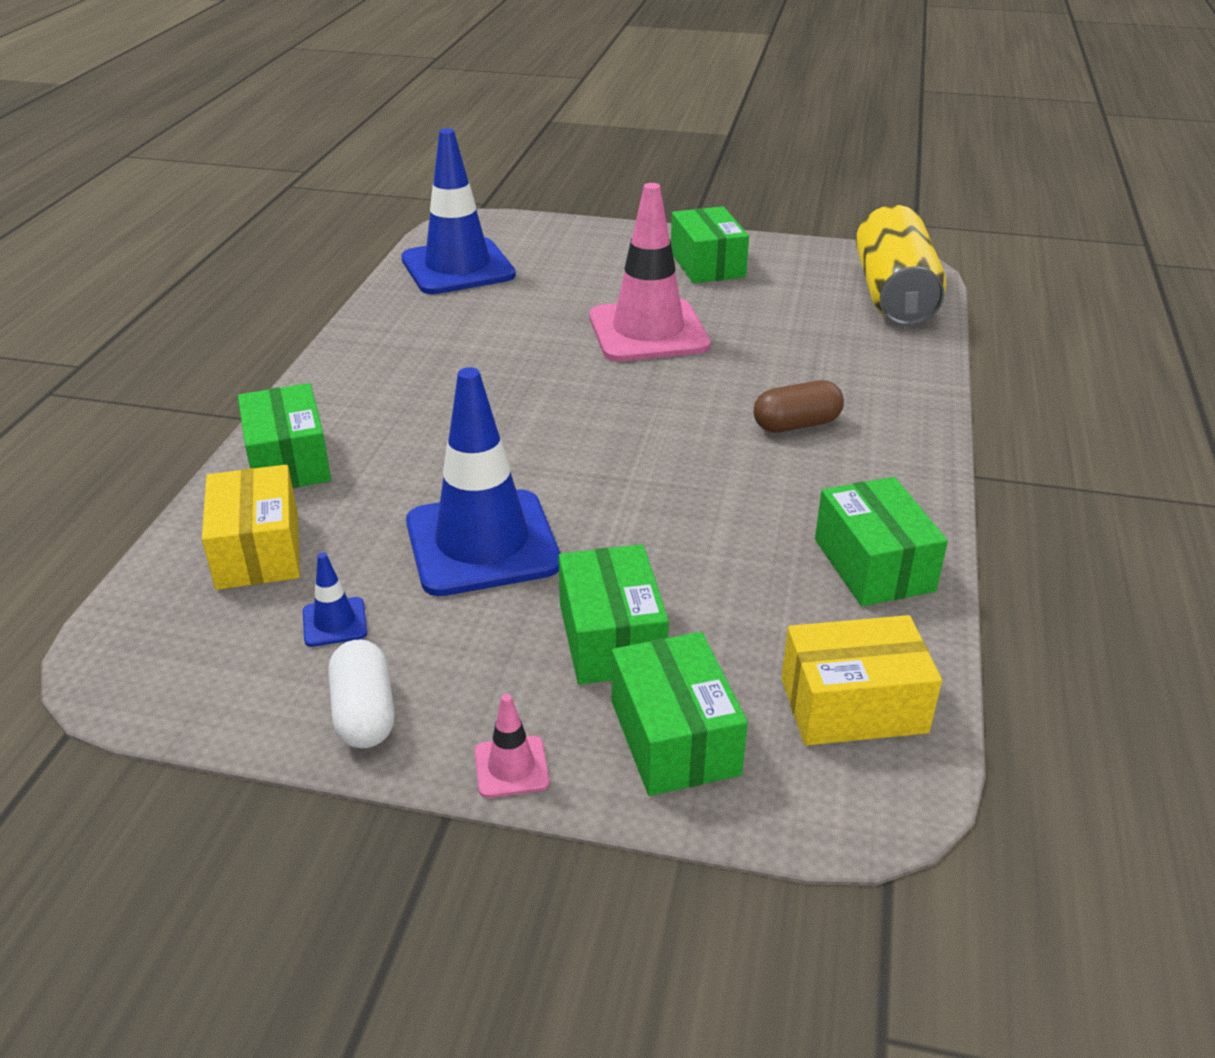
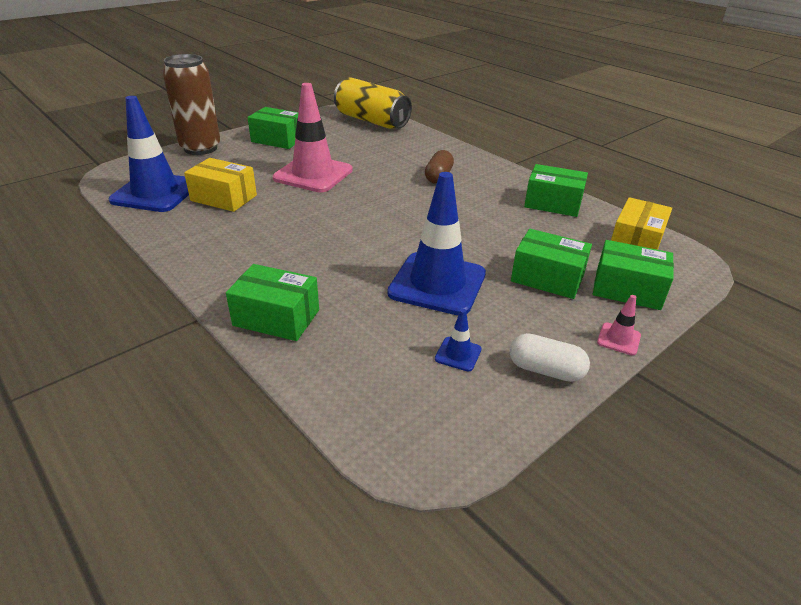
camera: 55 degrees left, 0 degrees up
(258, 550) = (358, 359): yellow box -> yellow box (224, 198)
(601, 235) = (200, 148): none -> brown can

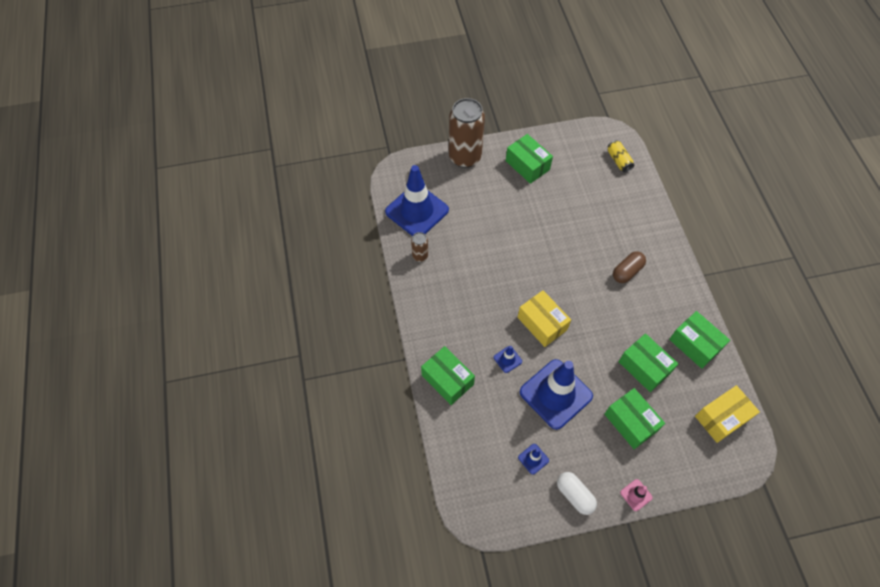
camera: 30 degrees right, 25 degrees up
(176, 223) = (420, 256): none -> brown can
(224, 198) = (459, 236): yellow box -> yellow box (542, 323)
(313, 174) = (533, 229): pink traffic cone -> none
(351, 273) = (507, 359): none -> blue traffic cone
(371, 121) = (618, 160): yellow can -> yellow can, size x0.46
(627, 289) = (677, 458): green box -> green box (644, 367)

